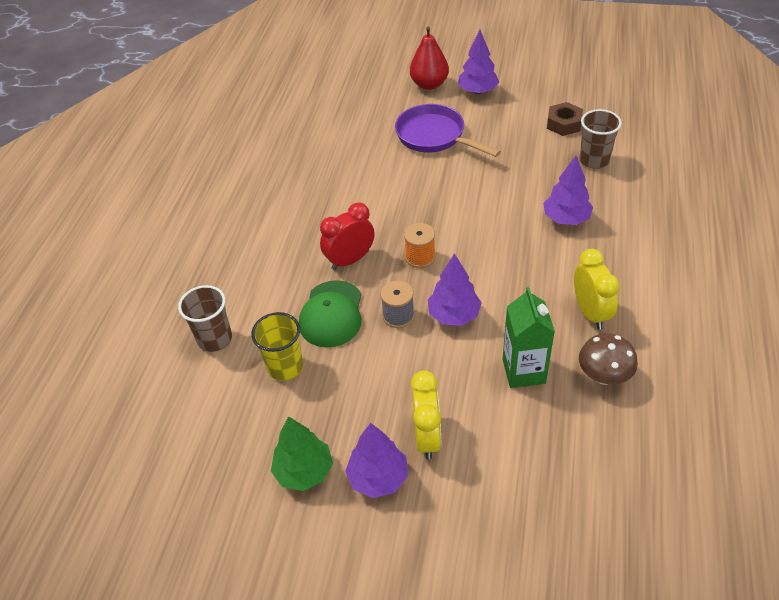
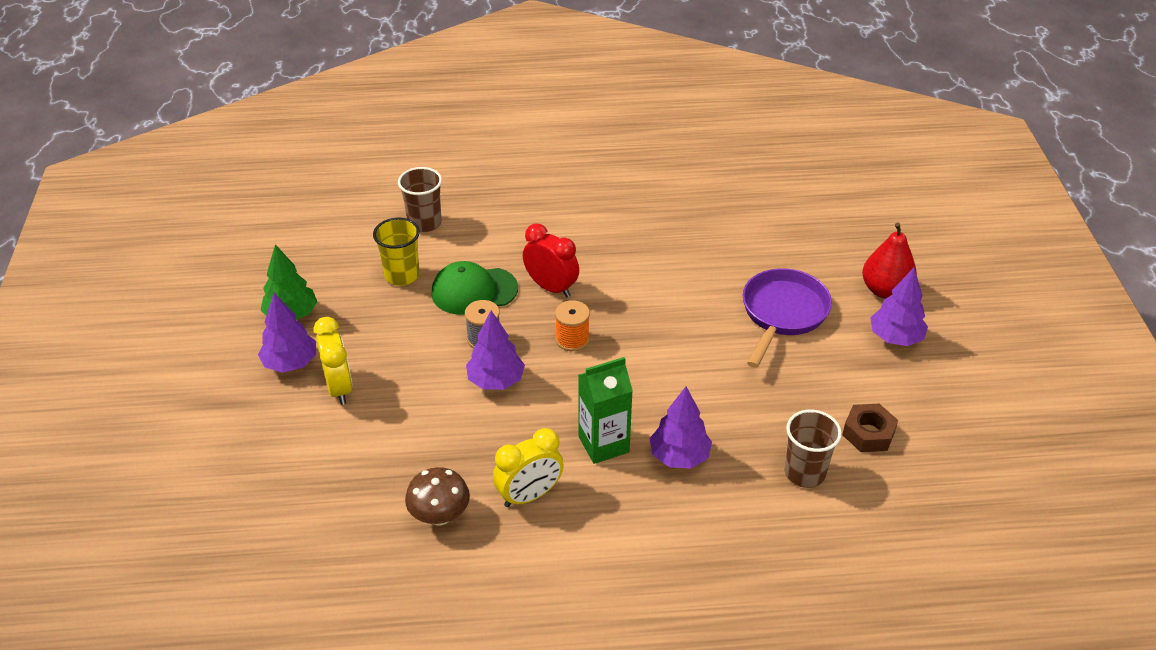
camera: 70 degrees right, 5 degrees down
(427, 437) = (339, 388): yellow clock -> yellow clock turned 90 degrees counterclockwise
(523, 371) = (432, 448): green carton -> green carton (603, 444)

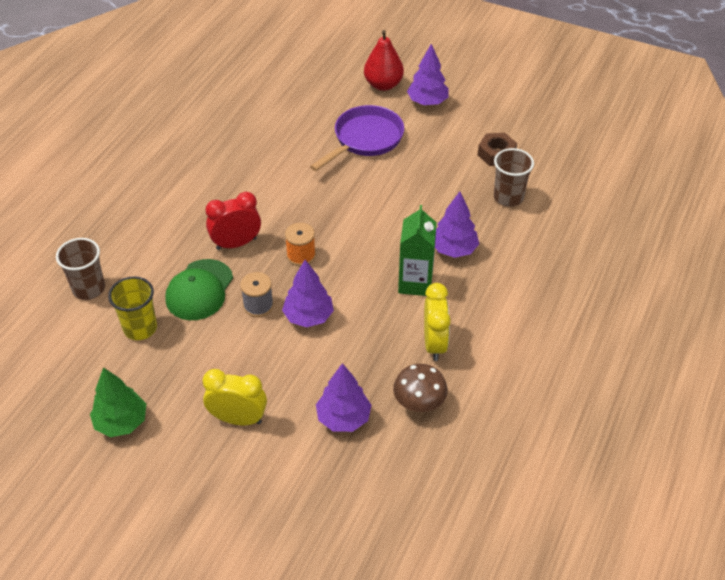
camera: 60 degrees left, 5 degrees up
(290, 363) = (181, 443): purple tree -> purple tree (343, 418)
(782, 314) = (365, 139): purple pan -> purple pan turned 75 degrees clockwise

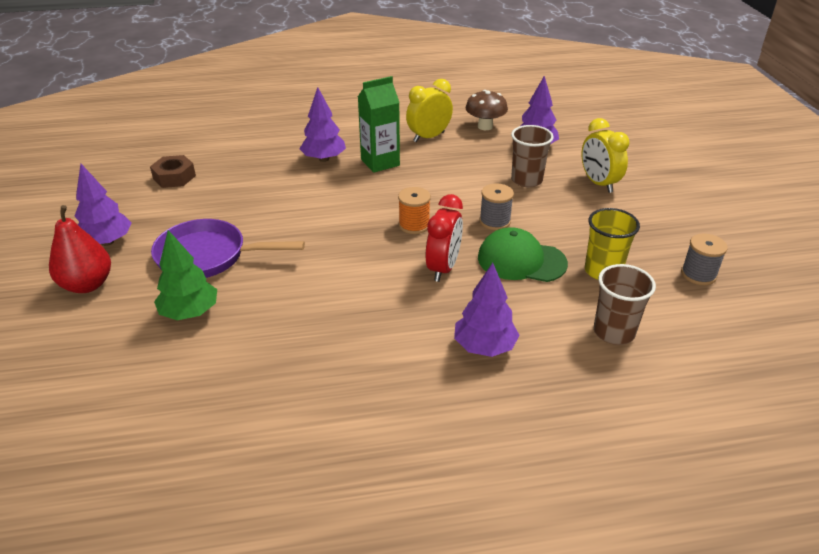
camera: 125 degrees left, 10 degrees down
(75, 383) = (698, 274): none -> grey spool
(121, 422) = (683, 231): green tree -> green tree (190, 313)
(199, 290) = (521, 260): green cap -> green cap turned 150 degrees counterclockwise
(236, 243) = (443, 268): red clock -> red clock turned 105 degrees counterclockwise
(308, 316) = (473, 193): purple tree -> purple tree (484, 347)
(508, 197) = (234, 155): brown cup -> brown cup (526, 180)

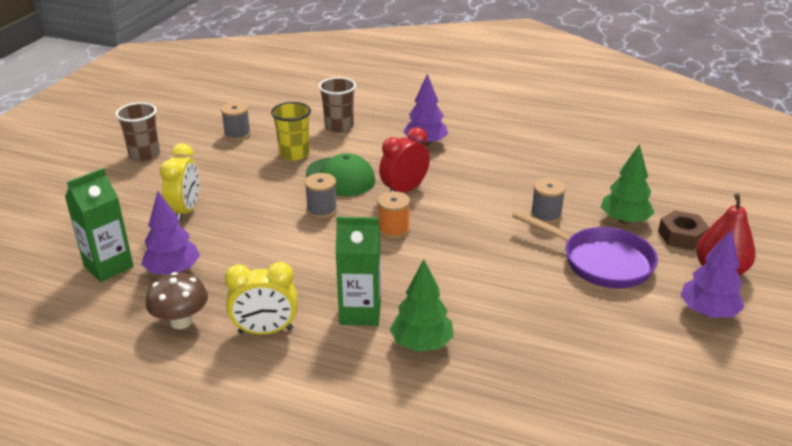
camera: 150 degrees left, 5 degrees down
(174, 177) = (627, 384): brown nut -> brown nut (681, 236)
(279, 289) = (546, 215): none -> grey spool
(324, 159) = (421, 343): purple tree -> green tree
(526, 180) = (241, 236): brown cup -> brown cup (144, 155)
(579, 136) = (108, 266): none -> green carton

